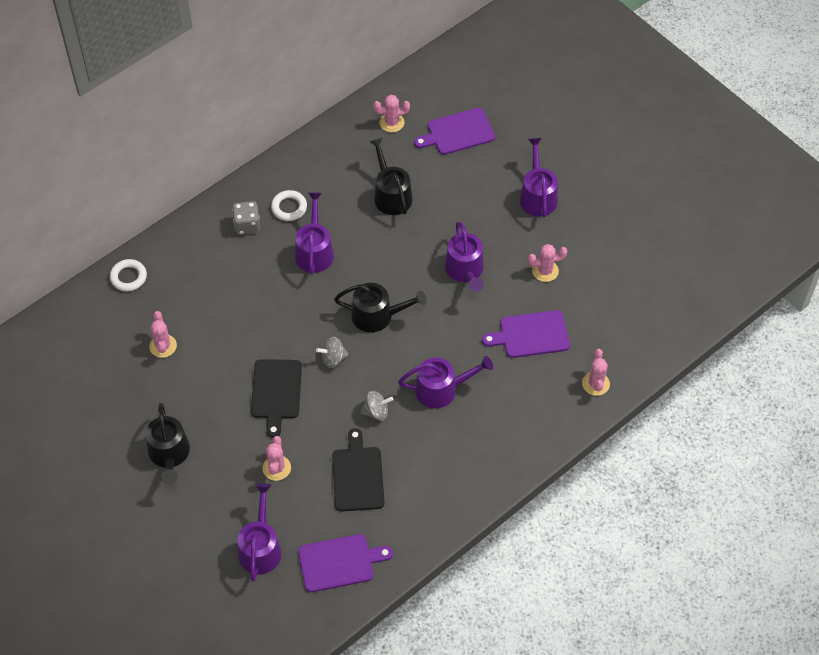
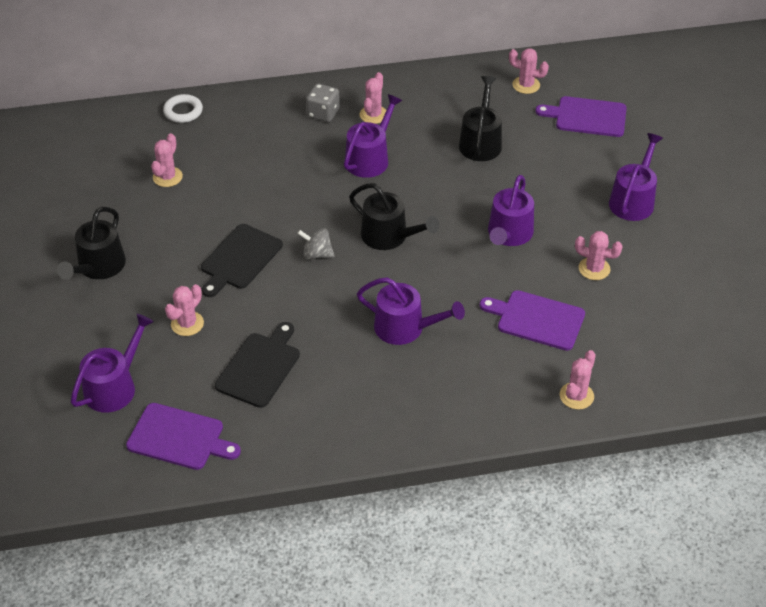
camera: 30 degrees right, 10 degrees down
(289, 207) = (373, 115): white ring -> pink cactus
(376, 412) = (323, 319): grey spinning top -> none

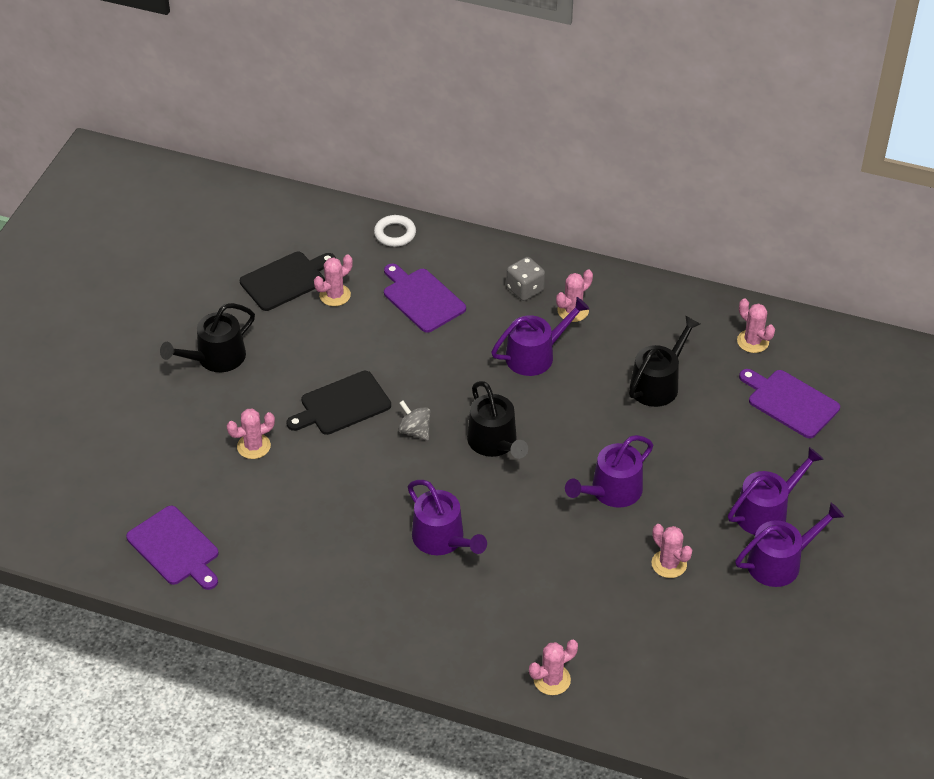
camera: 30 degrees right, 0 degrees up
(114, 386) = (154, 476): purple watering can -> purple watering can (780, 562)
(260, 367) = (287, 516): black cutting board -> black cutting board (286, 280)
(537, 319) = (572, 588): purple cutting board -> purple cutting board (422, 298)

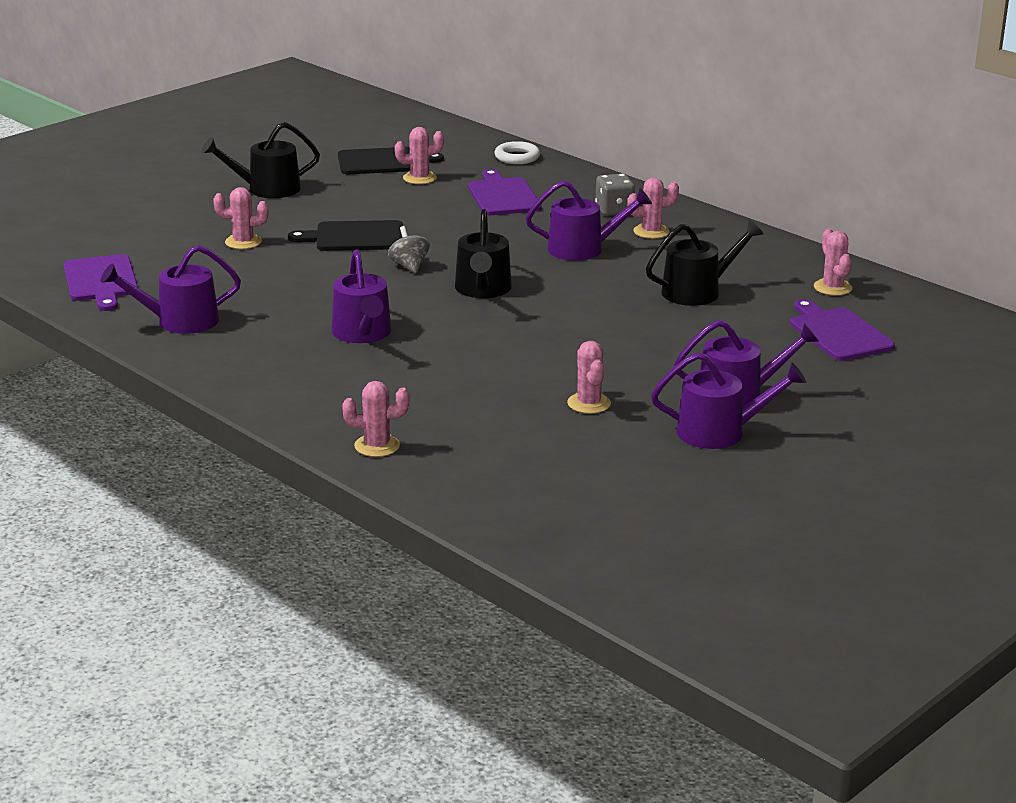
camera: 25 degrees right, 20 degrees down
(611, 491) = (575, 344): purple watering can -> purple watering can (179, 321)

